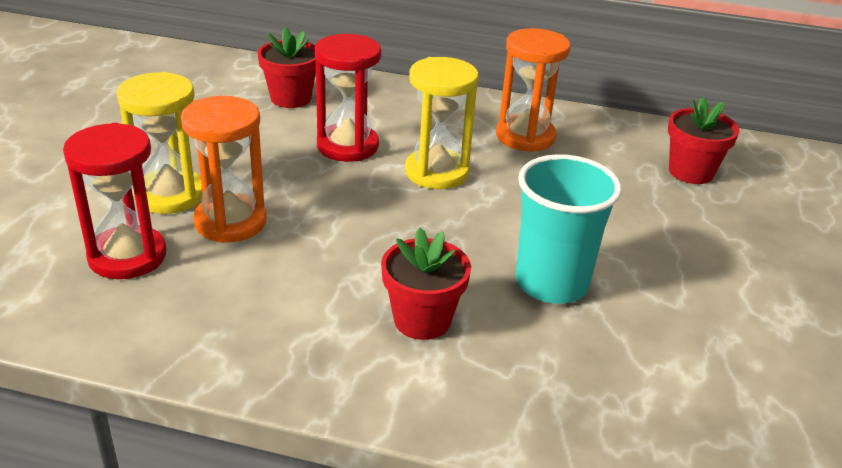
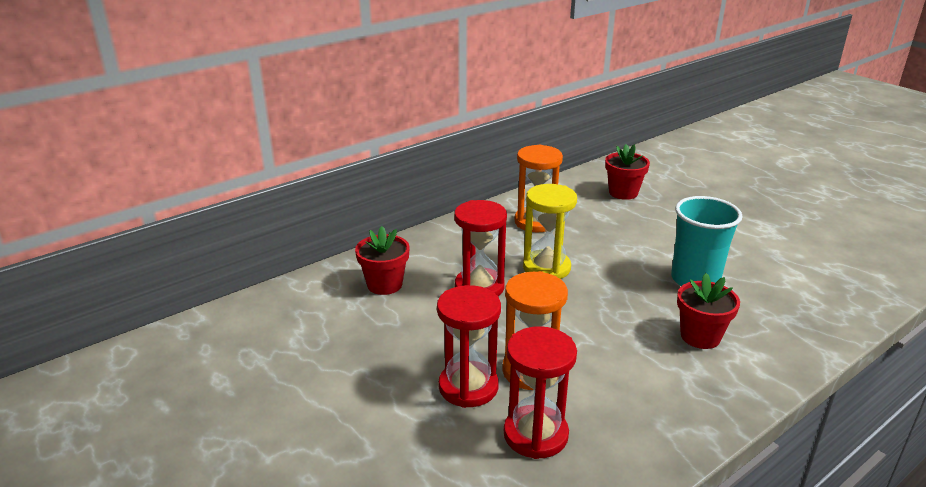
camera: 50 degrees left, 5 degrees down
(170, 195) = (468, 387): yellow hourglass -> red hourglass

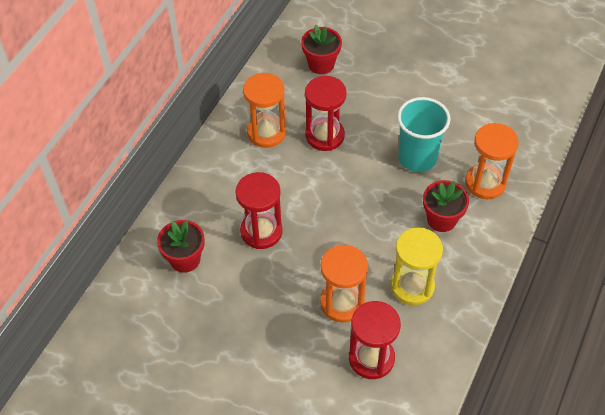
camera: 25 degrees left, 25 degrees up
(468, 387) = (307, 337): red hourglass -> red hourglass (325, 136)
(546, 268) = (302, 188): yellow hourglass -> yellow hourglass (412, 286)
(774, 321) = (485, 183): none -> orange hourglass

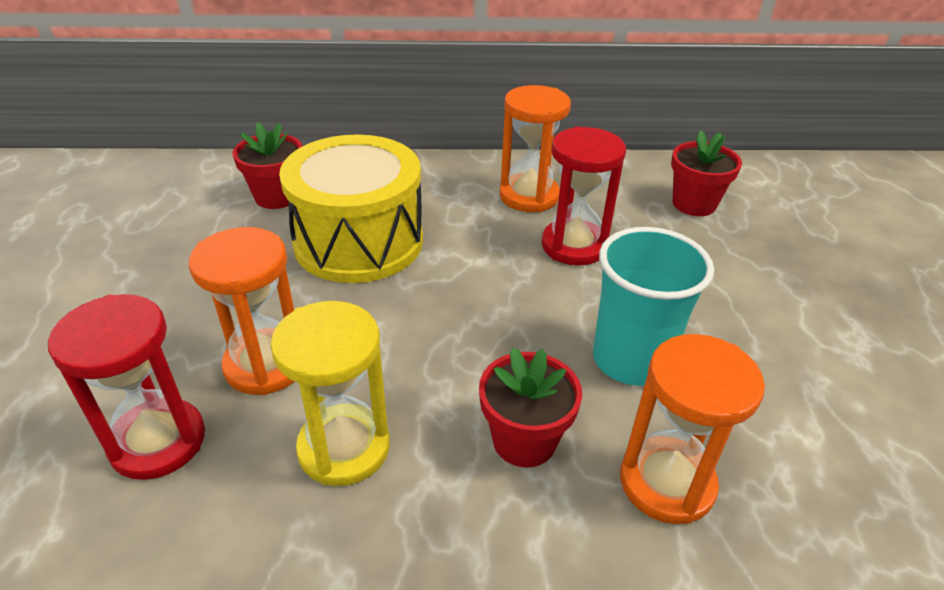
camera: 60 degrees right, 15 degrees down
(261, 231) = (358, 242): red hourglass -> yellow drum

